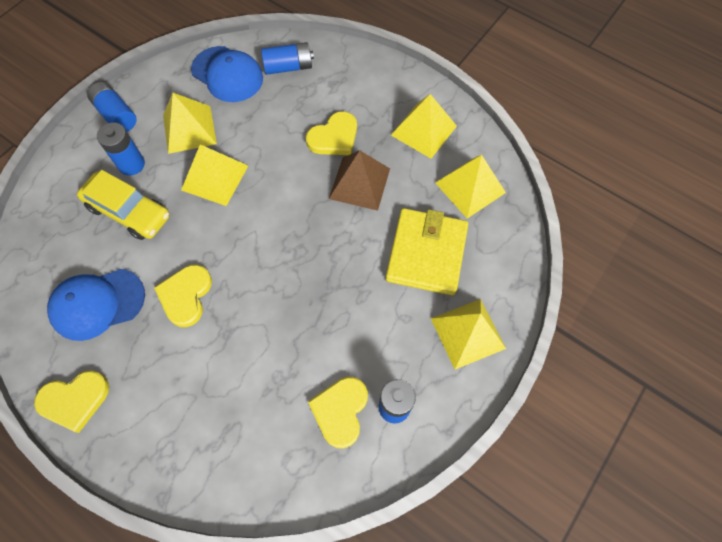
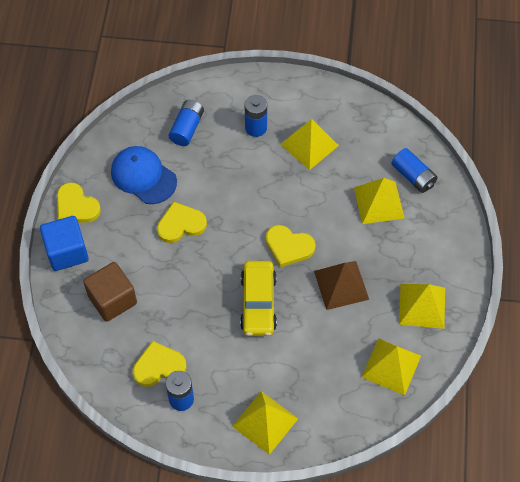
camera: 60 degrees right, 5 degrees down
(116, 115) = (289, 92): blue battery -> blue battery (187, 128)
(125, 443) = (67, 252): none -> blue cube
(129, 212) = (219, 150): yellow car -> yellow car (258, 303)
(215, 177) = (280, 186): yellow pyramid -> yellow pyramid (378, 202)
(225, 421) = (112, 299): none -> brown cube
(227, 74) = (375, 139): blue cap -> none
(334, 137) = (370, 245): yellow heart -> yellow heart (289, 246)
(426, 253) = (312, 362): yellow wallet -> none

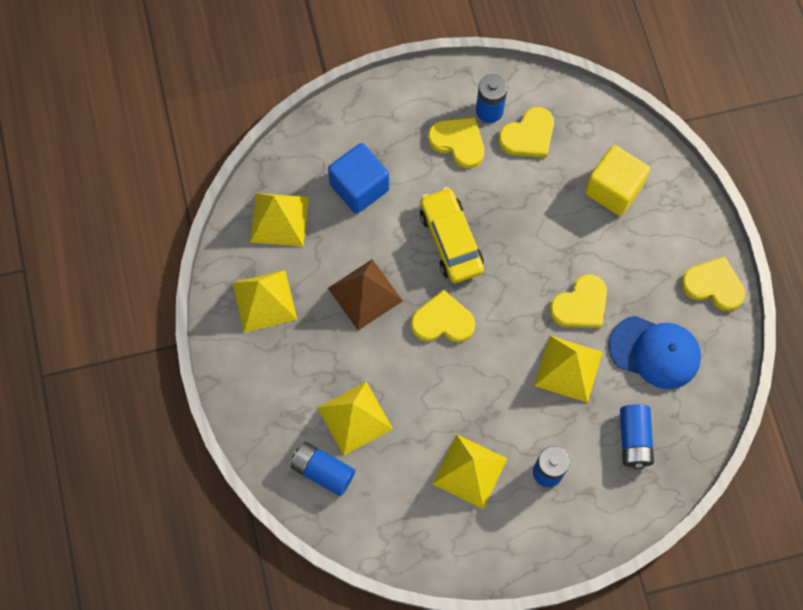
camera: 160 degrees right, 10 degrees up
(67, 252) = (693, 226): blue cube -> blue cube (359, 187)
(112, 299) = (613, 189): brown cube -> yellow cube
(219, 380) = (458, 142): none -> yellow heart
(265, 422) = (393, 117): yellow pyramid -> yellow pyramid (568, 368)

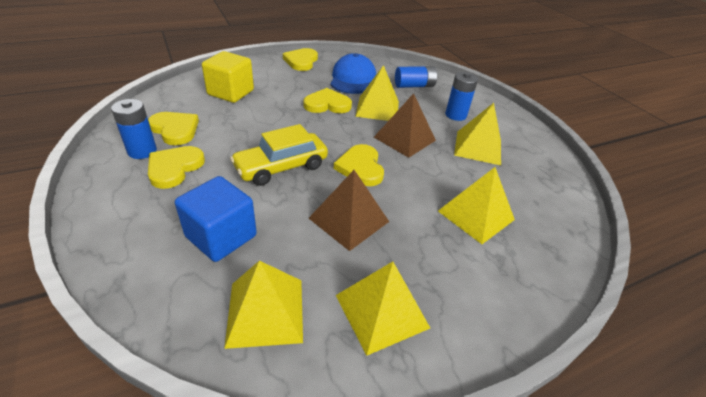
camera: 105 degrees left, 30 degrees down
(323, 471) = (538, 232): blue battery -> none
(495, 385) = (404, 138): none -> brown pyramid
(580, 305) = (327, 104): yellow heart -> yellow heart turned 45 degrees counterclockwise

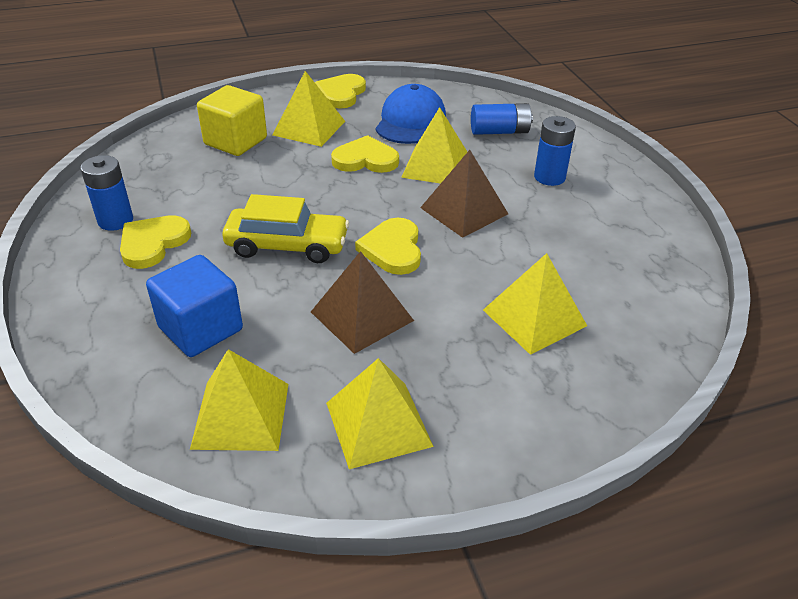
camera: 10 degrees right, 0 degrees up
(175, 129) = (158, 193): yellow heart -> none
(281, 167) = (287, 246): yellow car -> yellow car turned 150 degrees counterclockwise
(478, 147) = (567, 225): yellow pyramid -> yellow pyramid (309, 128)

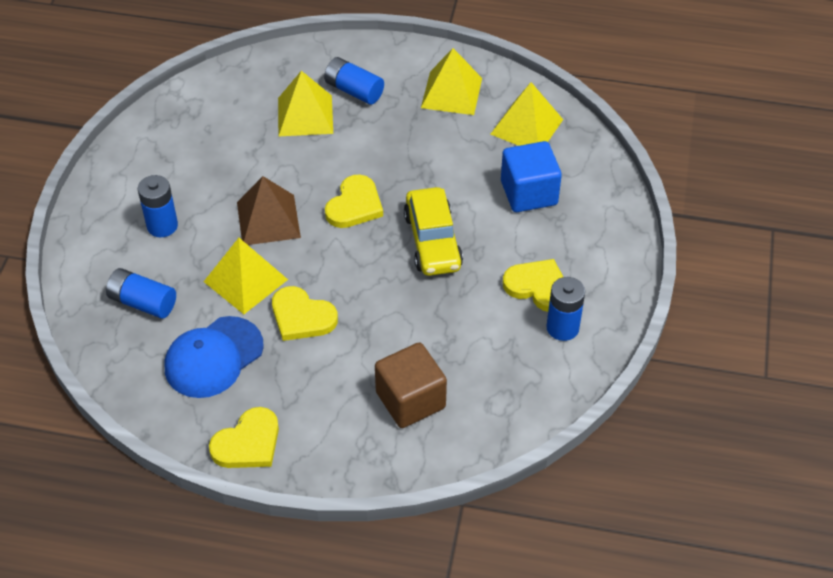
camera: 150 degrees left, 10 degrees up
(153, 243) = (538, 287): yellow heart -> yellow heart turned 120 degrees counterclockwise
(235, 141) = (410, 400): yellow cube -> brown cube
(287, 246) = (432, 241): yellow car -> yellow car turned 135 degrees counterclockwise
(309, 128) = (324, 391): yellow pyramid -> none
(361, 316) = (416, 160): brown pyramid -> none
(509, 372) = (354, 90): none -> blue battery

